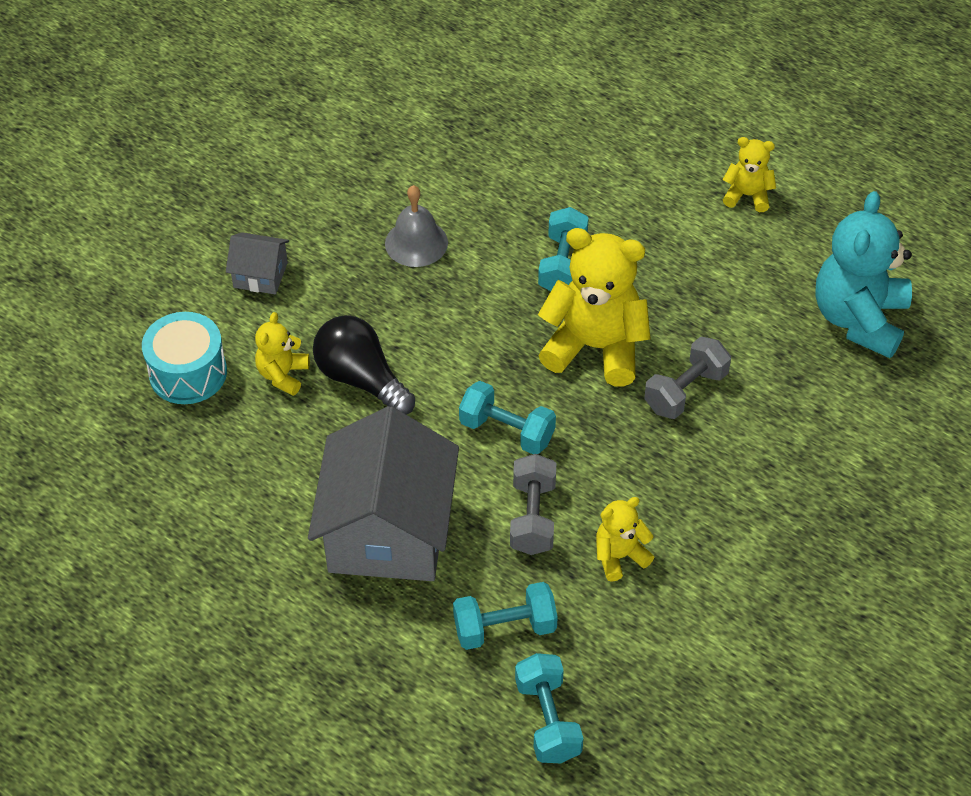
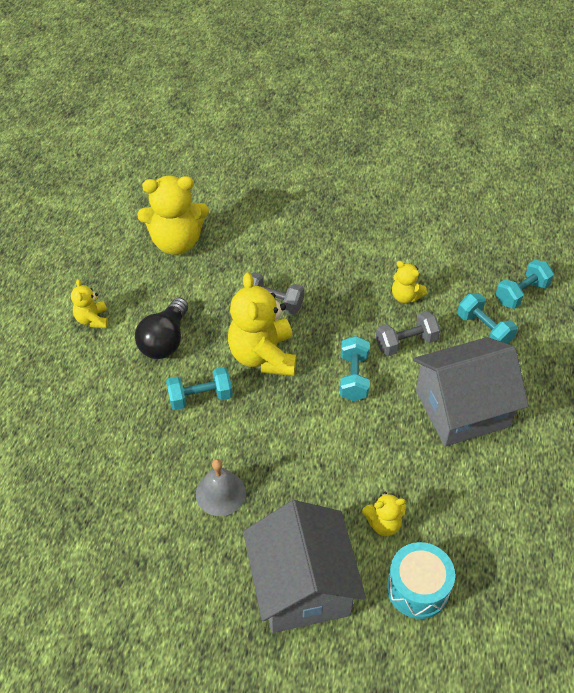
camera: 115 degrees left, 0 degrees up
(260, 275) = (302, 585): grey house -> grey house, size x2.21
(361, 379) = (359, 473): black light bulb -> black light bulb (165, 340)
(859, 319) = (176, 242): turquoise teddy bear -> yellow teddy bear

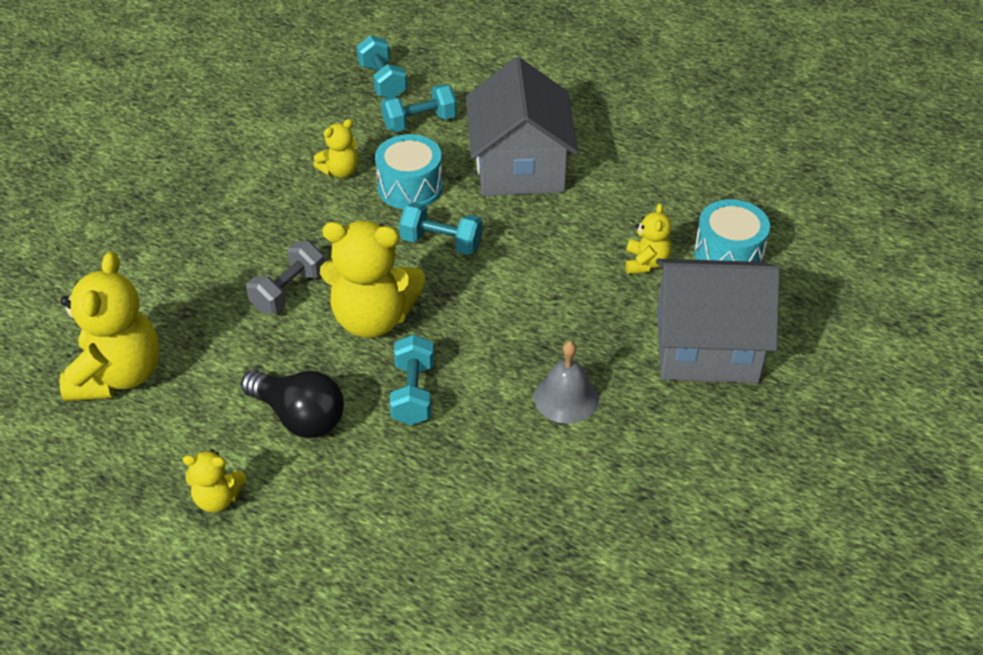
camera: 75 degrees left, 5 degrees down
(406, 342) = (410, 187): grey dumbbell -> turquoise drum

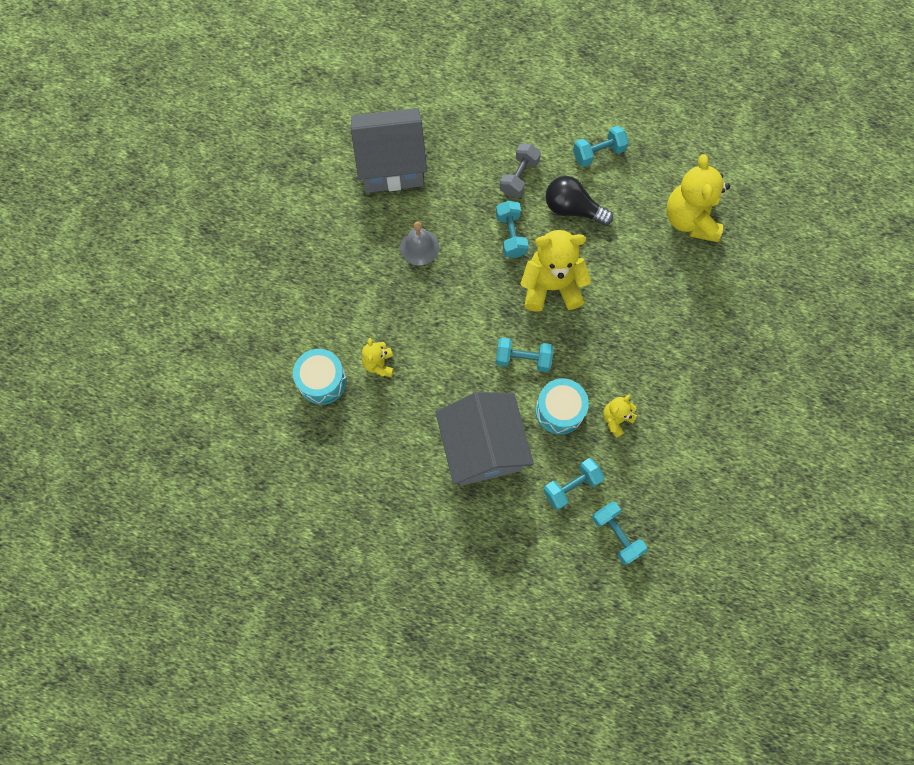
camera: 170 degrees right, 25 degrees up
(218, 498) = (598, 153): yellow teddy bear -> turquoise dumbbell
(288, 291) = (612, 299): grey dumbbell -> grey dumbbell (519, 177)
(706, 346) = (336, 299): grey house -> grey house (391, 165)

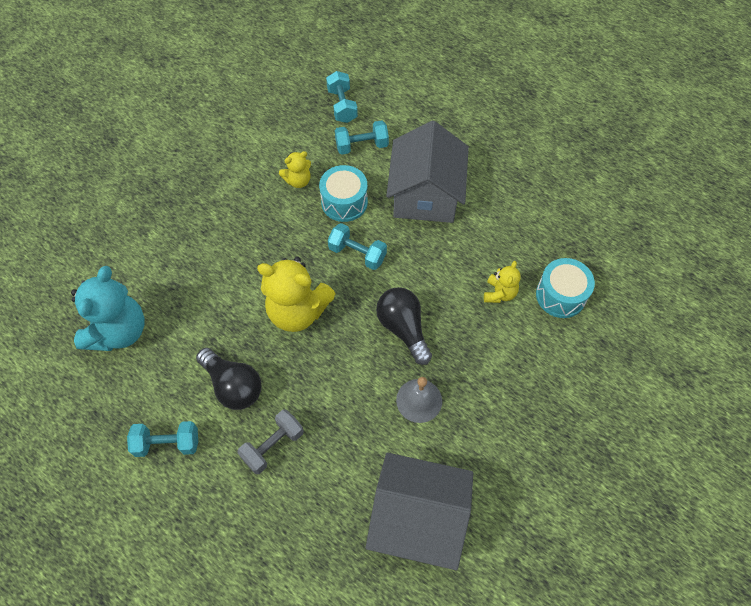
camera: 160 degrees left, 10 degrees down
(454, 302) = (403, 328): none -> black light bulb
(511, 235) = (314, 379): turquoise dumbbell -> none
(690, 220) = (118, 331): yellow teddy bear -> turquoise teddy bear

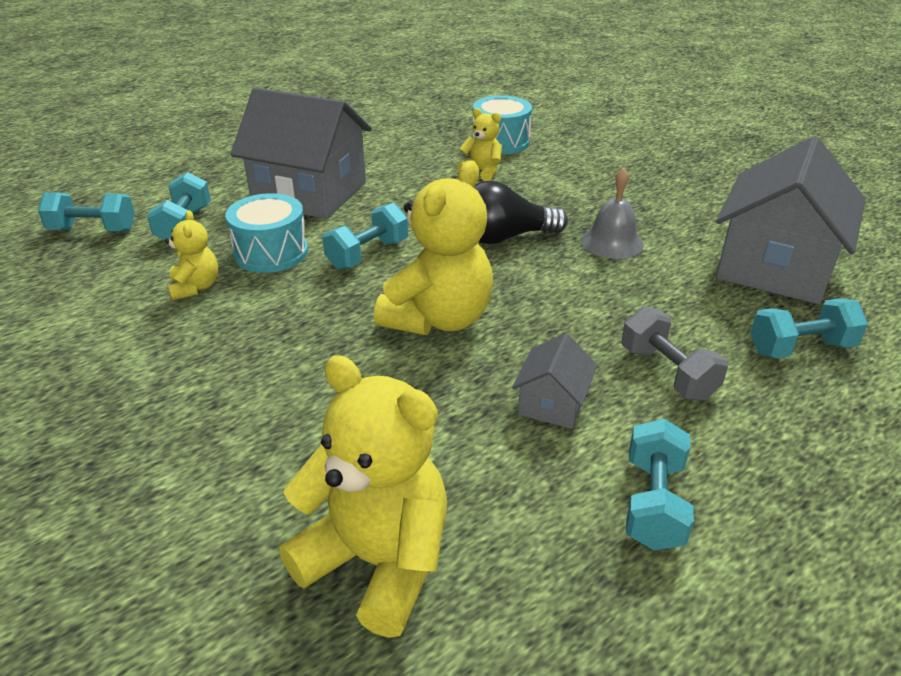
camera: 75 degrees left, 25 degrees down
(118, 331) = (377, 561): turquoise teddy bear -> yellow teddy bear
(233, 386) = (552, 404): black light bulb -> grey house
(317, 529) = (800, 348): none -> turquoise dumbbell

